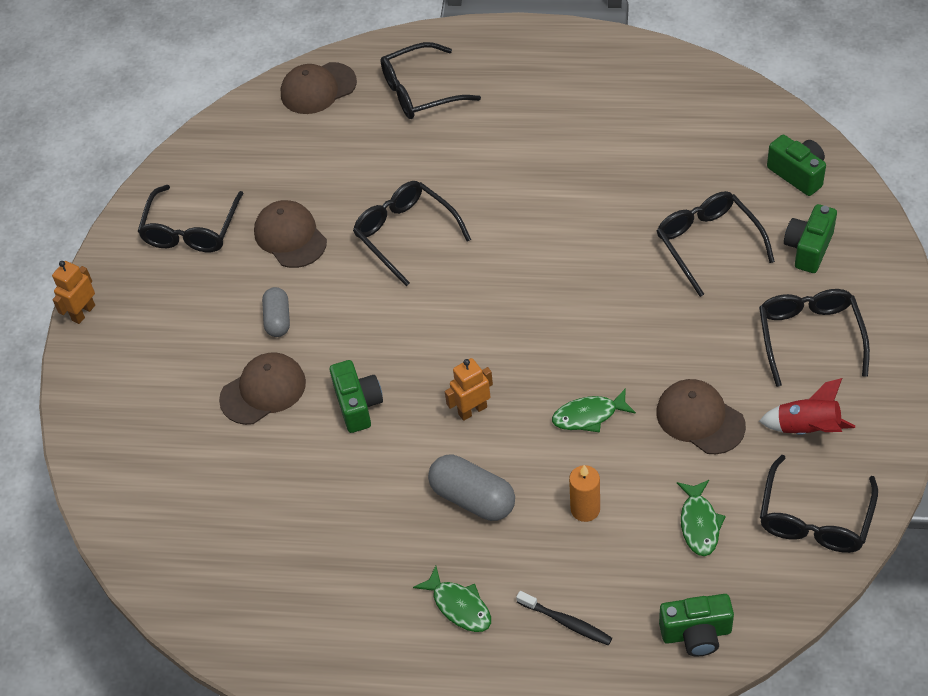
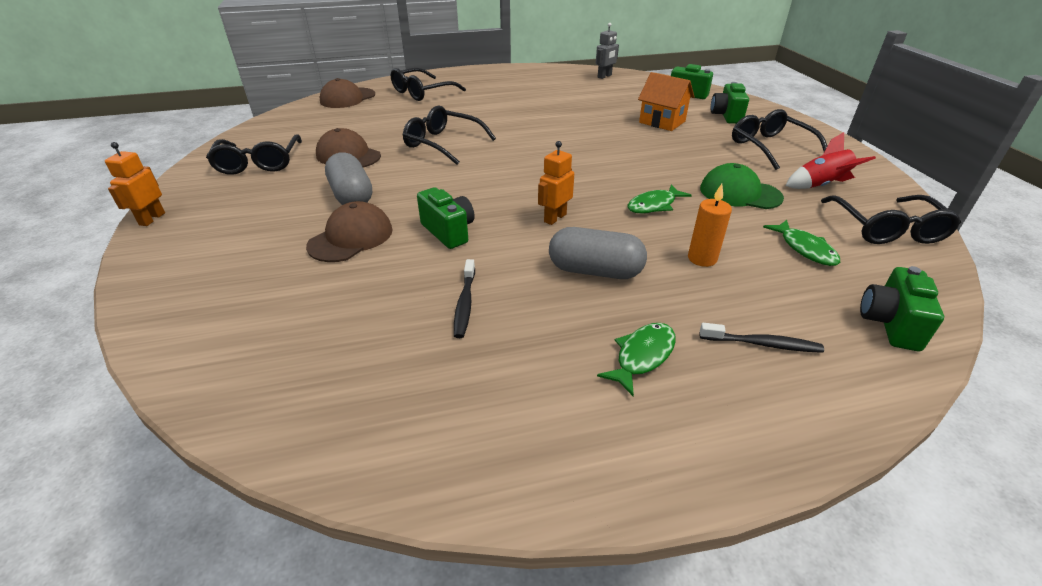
camera: 25 degrees left, 15 degrees down
(278, 319) = (351, 196): grey capsule -> grey capsule, size x1.55
(339, 508) = (465, 304): none -> black toothbrush
(459, 606) = (642, 356): green fish -> green fish turned 75 degrees counterclockwise
(696, 634) = (889, 324): green camera -> green camera turned 135 degrees clockwise
(700, 419) = (740, 193): brown cap -> green cap
(703, 93) = (604, 76): none -> grey robot
(708, 244) = (662, 122): black glasses -> orange house

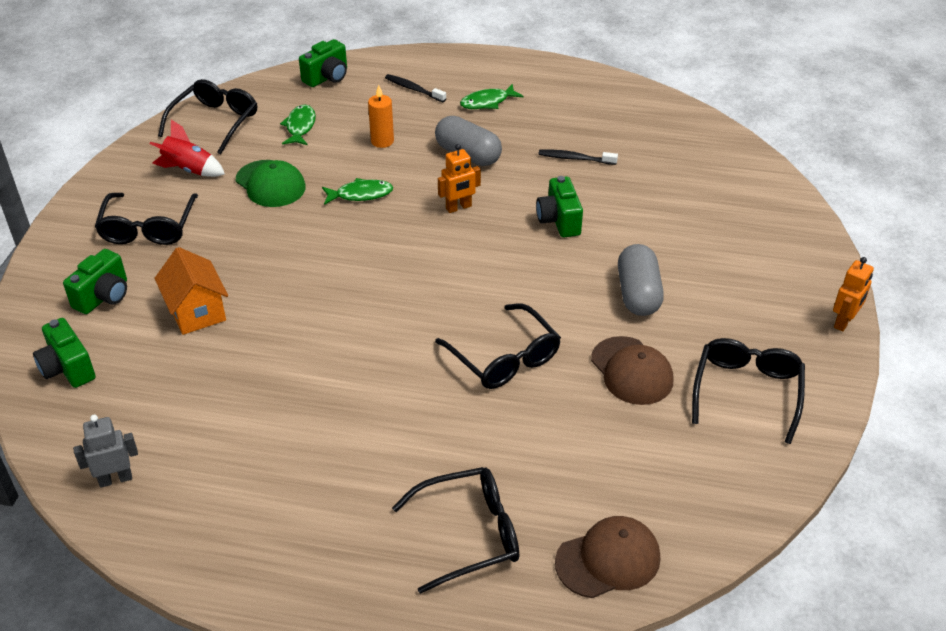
camera: 155 degrees left, 5 degrees up
(351, 237) = (646, 239): brown cap -> none
(465, 304) = (575, 158): black toothbrush -> black toothbrush turned 105 degrees counterclockwise

